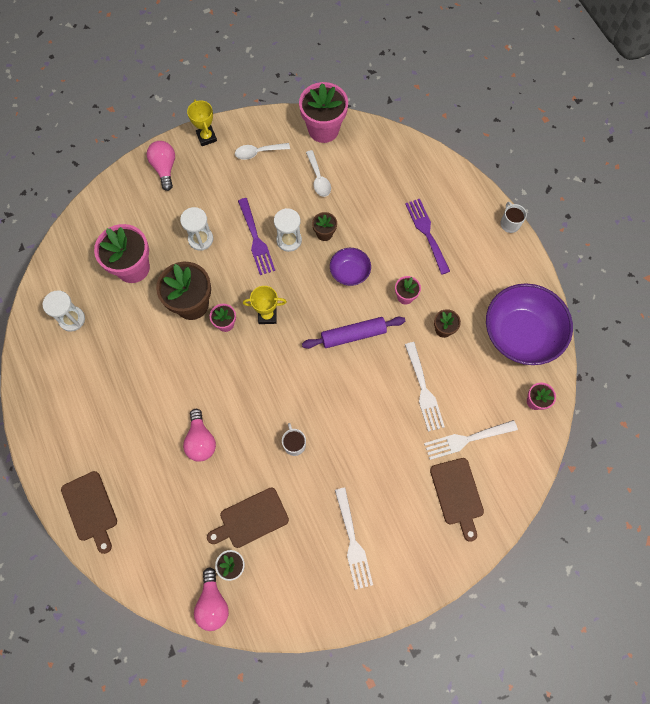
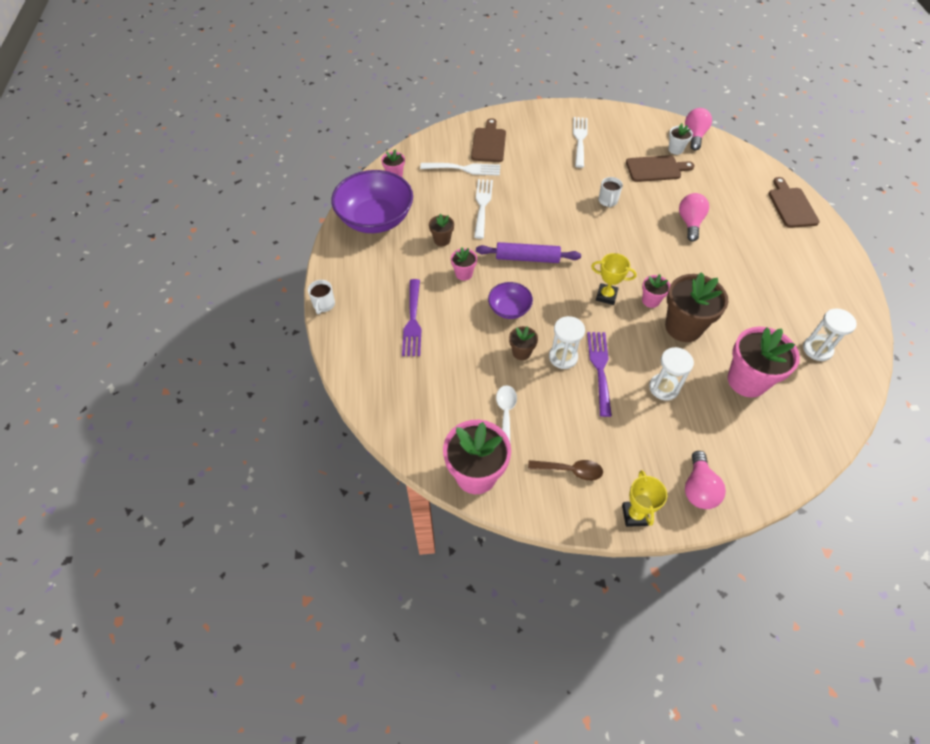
camera: 160 degrees left, 15 degrees down
(258, 152) = (570, 470): white spoon -> brown spoon

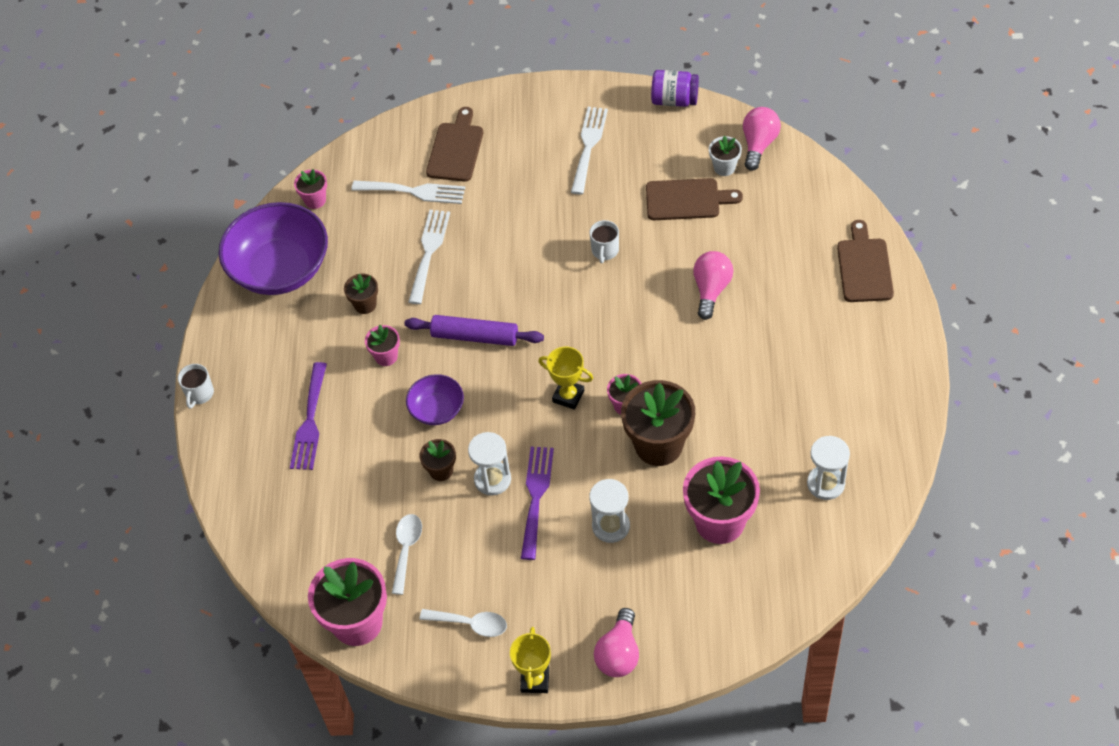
camera: 10 degrees right, 0 degrees up
(570, 470) = (470, 624): brown spoon -> white spoon
(630, 112) = (674, 100): none -> purple jar

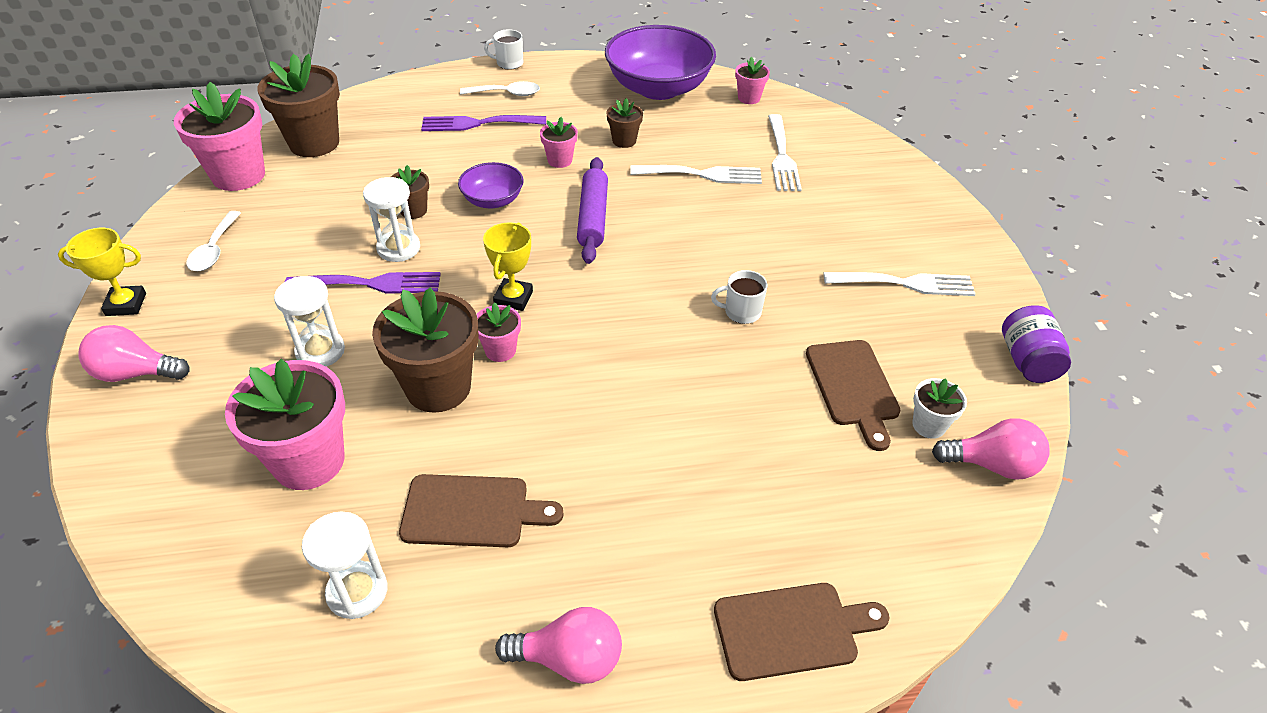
camera: 75 degrees right, 10 degrees down
(314, 562) = (314, 143): none -> brown flower pot
(406, 549) = (317, 197): white spoon -> white spoon (506, 93)
(456, 149) = (853, 179): brown cutting board -> brown cutting board (472, 511)
(711, 290) = (701, 425): pink light bulb -> pink light bulb (569, 659)

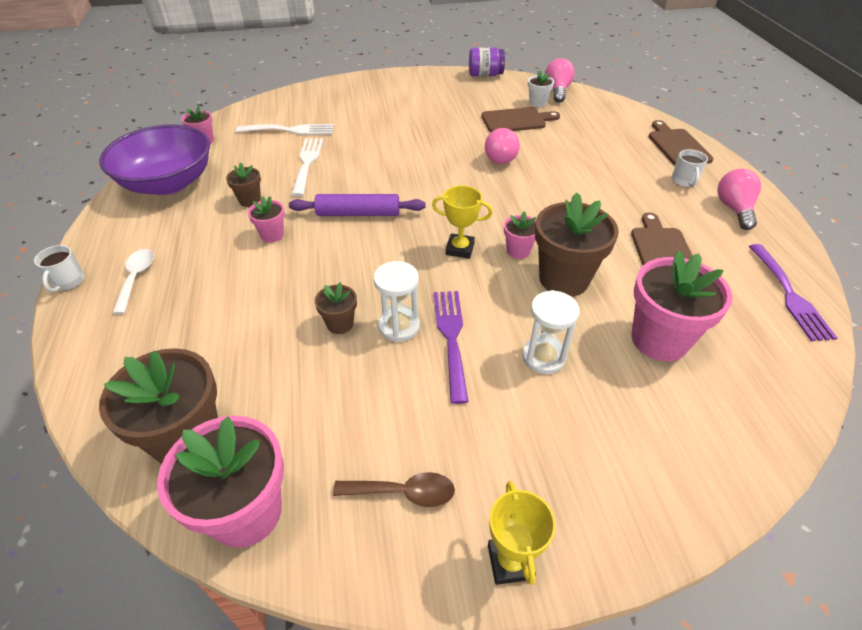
camera: 90 degrees left, 0 degrees up
(136, 373) = (610, 506): pink light bulb -> pink light bulb (500, 157)
(214, 249) = (403, 492): white spoon -> brown spoon
(357, 591) = (745, 294): white hourglass -> none
(478, 123) = (190, 294): purple fork -> purple fork (790, 295)
(493, 200) = (328, 271): purple bowl -> none
(741, 312) = (461, 152): white mug -> white mug (684, 181)
(905, 283) = (428, 99): white fork -> none

